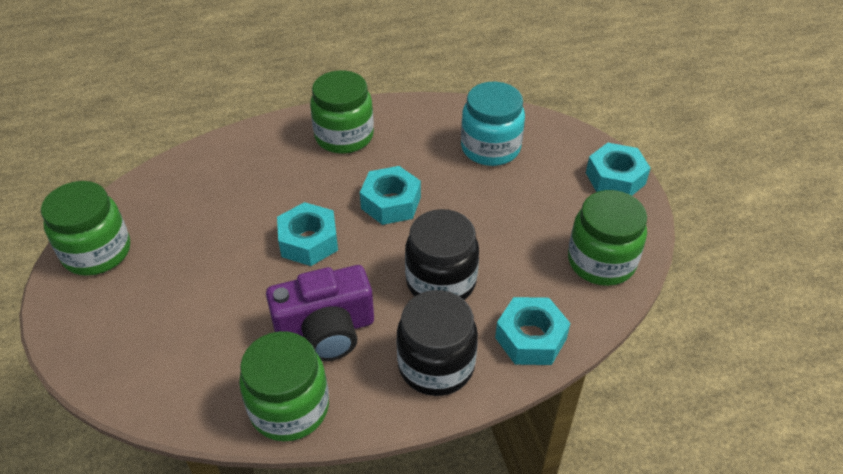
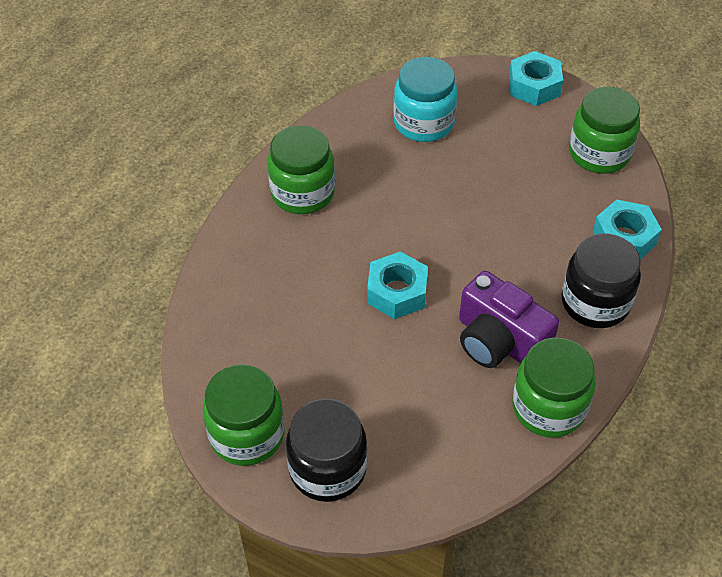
camera: 45 degrees left, 5 degrees up
(326, 330) = (499, 341): purple camera -> purple camera turned 105 degrees clockwise
(391, 203) = (413, 218): turquoise nut -> none
(441, 281) = (524, 246): black jar -> black jar (327, 469)

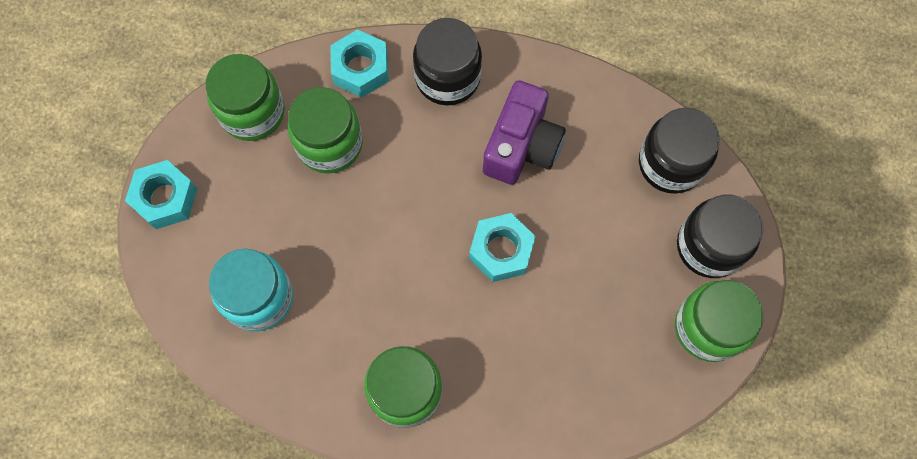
camera: 110 degrees left, 20 degrees up
(432, 468) = (671, 163): none -> black jar
(548, 407) = (574, 90): green jar -> green jar (329, 144)

